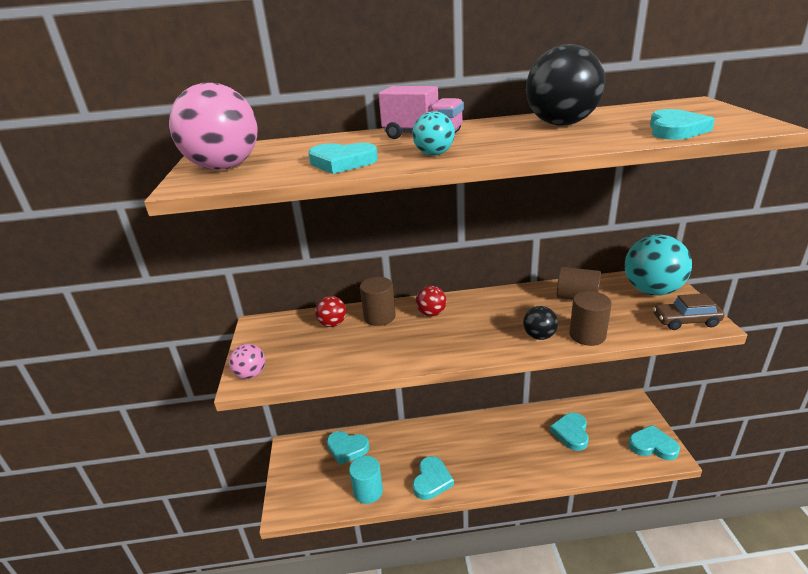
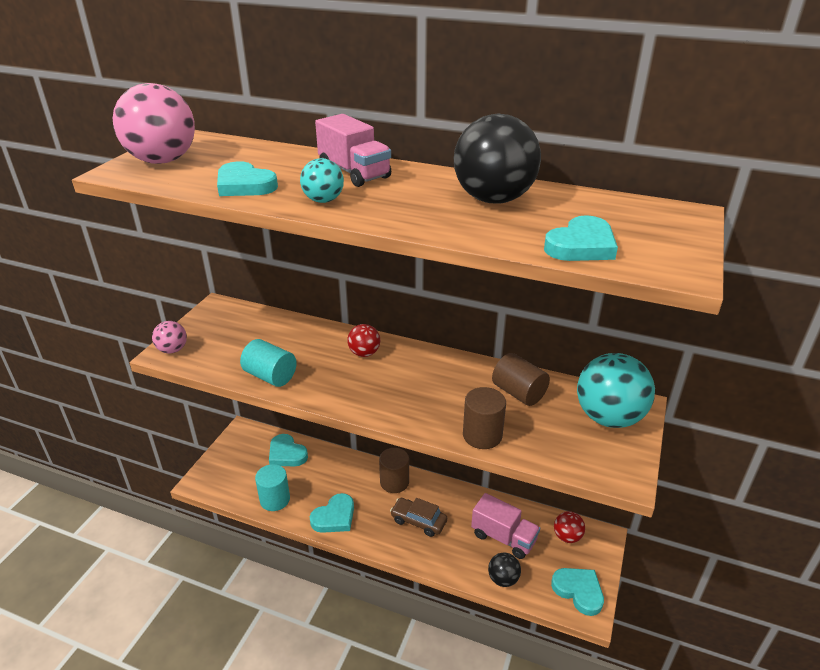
camera: 25 degrees right, 5 degrees up
(332, 324) = (273, 329): red ball -> red ball (567, 536)
(370, 360) = (270, 376): none -> turquoise cylinder
(379, 317) = (317, 338): brown cylinder -> brown cylinder (394, 482)
(539, 336) = (435, 416): black ball -> black ball (503, 579)
(571, 433) = (503, 537): turquoise heart -> pink truck
(685, 321) = (602, 465): brown car -> brown car (418, 521)

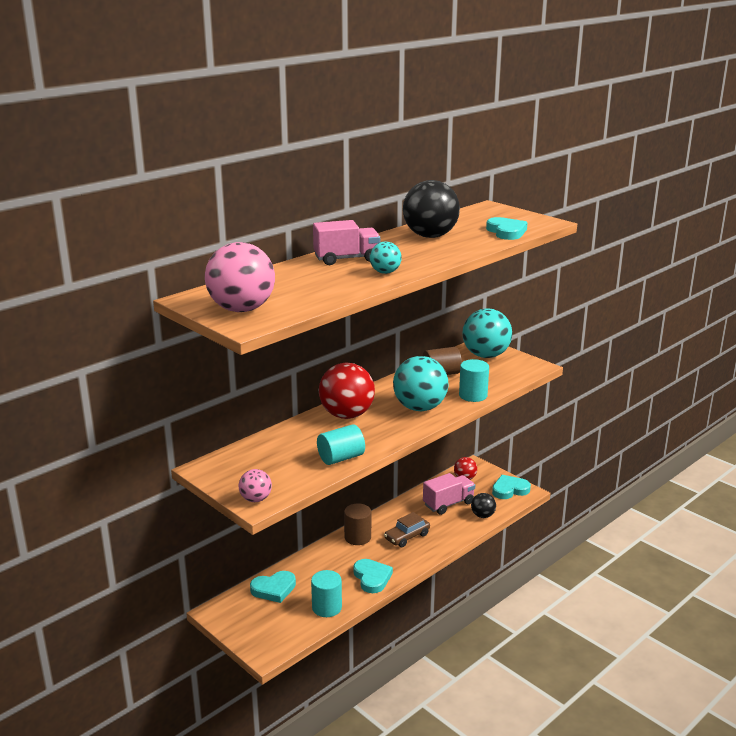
camera: 65 degrees left, 10 degrees down
(244, 185) = (331, 289): turquoise heart -> none
(364, 353) = (347, 415): red ball -> red ball, size x1.97
(417, 399) = (420, 408): none -> turquoise ball
(482, 435) = (473, 395): brown cylinder -> turquoise cylinder

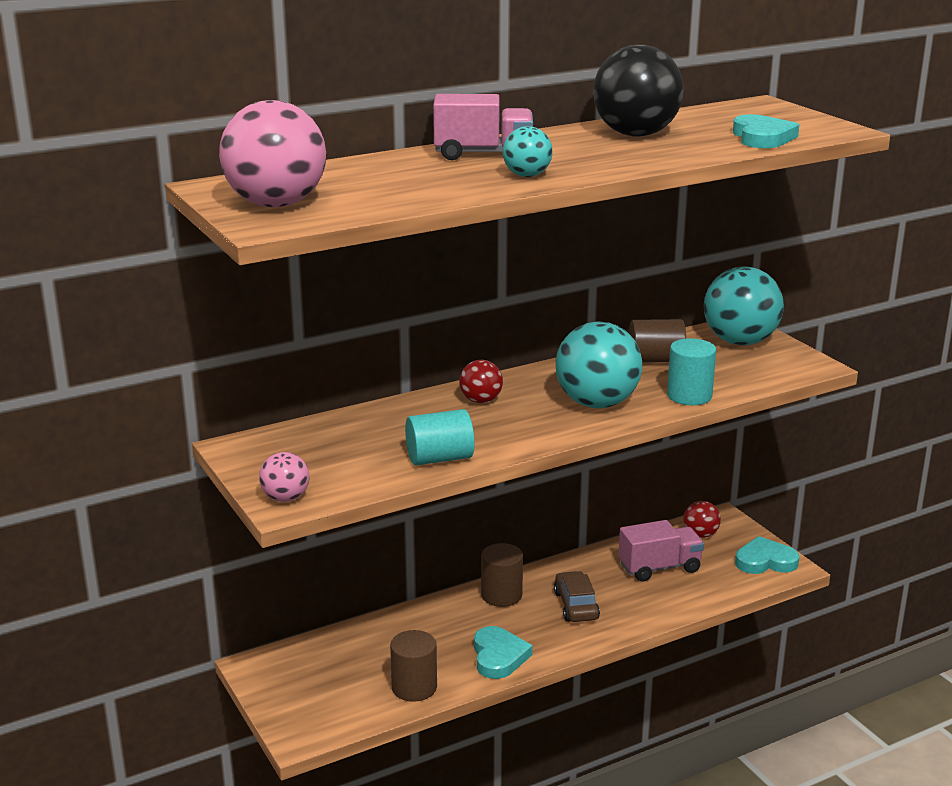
camera: 15 degrees right, 0 degrees up
(274, 589) = (349, 648): turquoise heart -> none
(327, 607) = (414, 687): turquoise cylinder -> brown cylinder
(347, 415) = (481, 400): red ball -> red ball, size x0.51
(407, 537) = (576, 606): brown car -> brown car turned 105 degrees clockwise
(482, 515) = (706, 592): black ball -> none

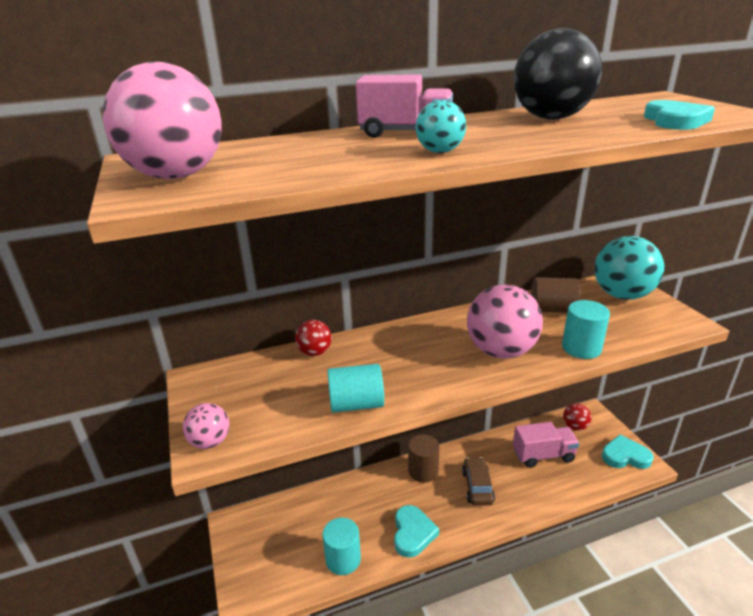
camera: 10 degrees right, 5 degrees up
(414, 687) = (343, 559): brown cylinder -> turquoise cylinder
(481, 400) = (405, 342): red ball -> red ball (315, 352)
(597, 403) = (501, 351): turquoise ball -> pink ball

